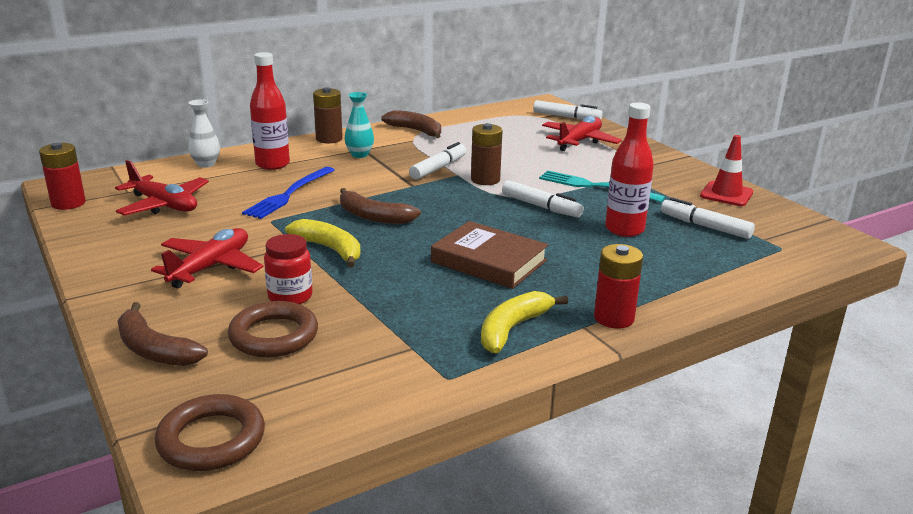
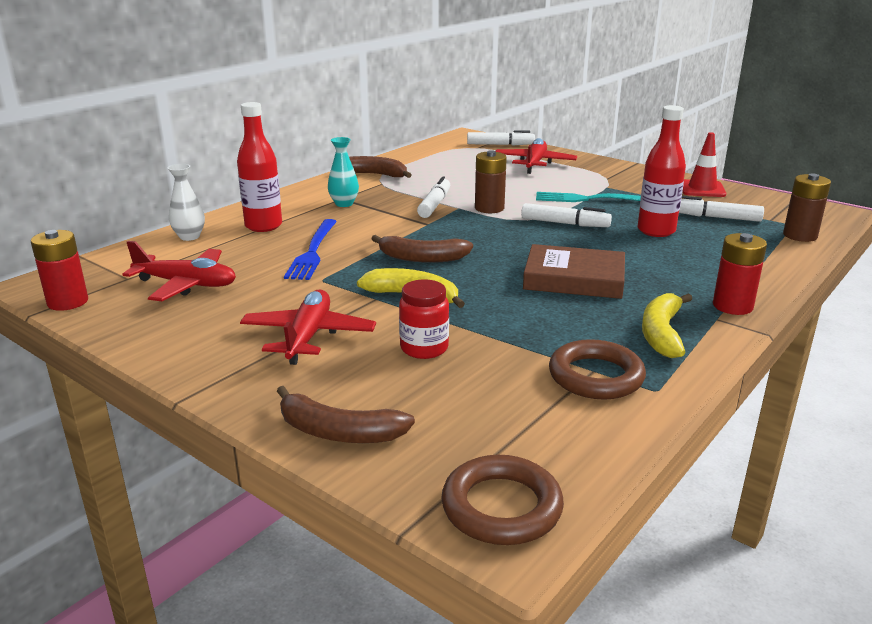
camera: 20 degrees left, 0 degrees up
(274, 335) = (449, 389): brown ring -> brown ring (596, 376)
(329, 139) = (296, 194): brown battery -> brown battery (800, 236)

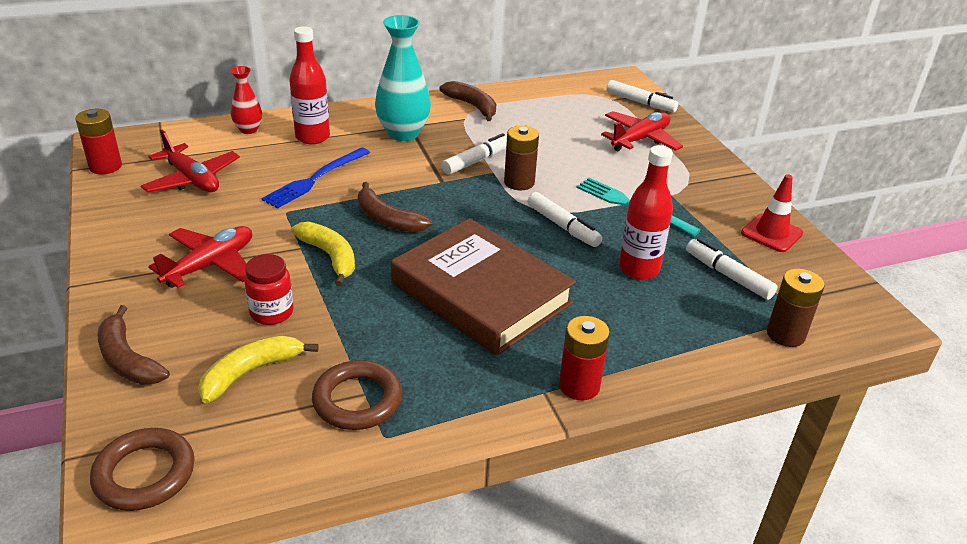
camera: 30 degrees right, 10 degrees up
(189, 237) = (248, 130): white vase -> red vase
(344, 204) = (403, 133): turquoise vase -> turquoise vase, size x1.81
(574, 279) = (481, 293): brown book -> brown book, size x1.53
(662, 333) = (471, 384): yellow banana -> yellow banana (250, 372)

